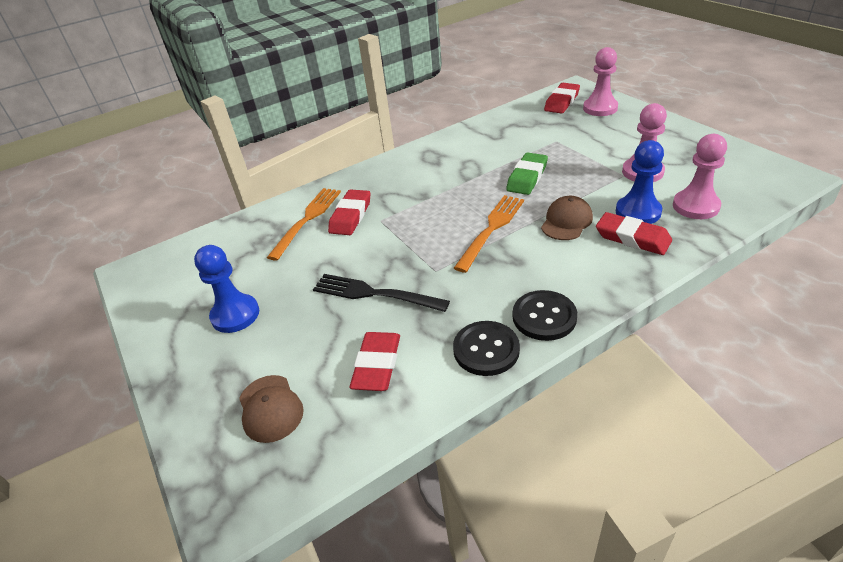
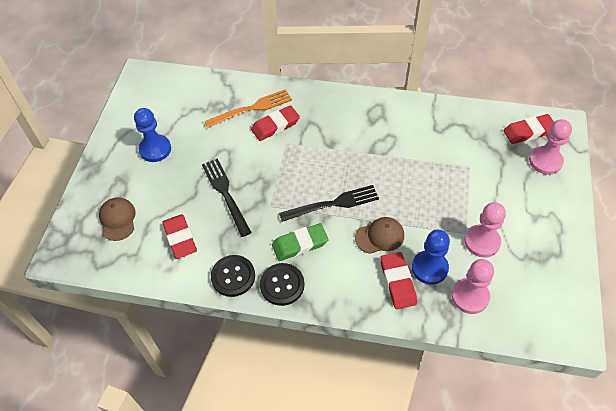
camera: 40 degrees right, 15 degrees up
(270, 408) = (118, 219): brown cap -> brown cap turned 150 degrees clockwise
(377, 365) = (180, 238): red eraser -> red eraser turned 75 degrees counterclockwise
(491, 229) = (333, 204): orange fork -> black fork
(527, 177) = (406, 182): green eraser -> green eraser (300, 244)

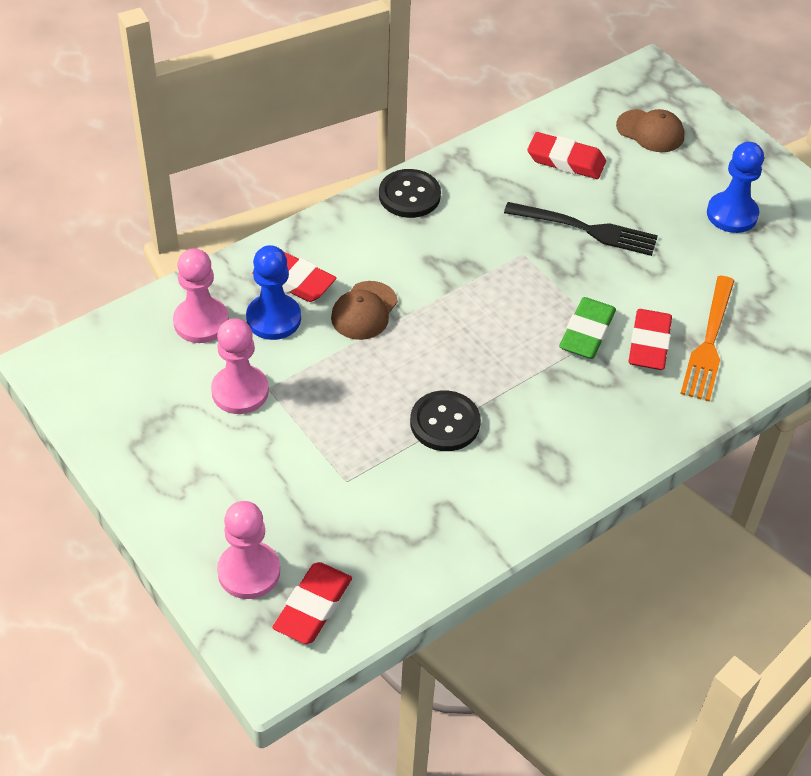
camera: 130 degrees right, 5 degrees down
(233, 276) = (466, 169): black button -> black button (445, 423)
(300, 244) = (440, 241): green eraser -> green eraser (587, 332)
(333, 204) = (458, 306): black fork -> none

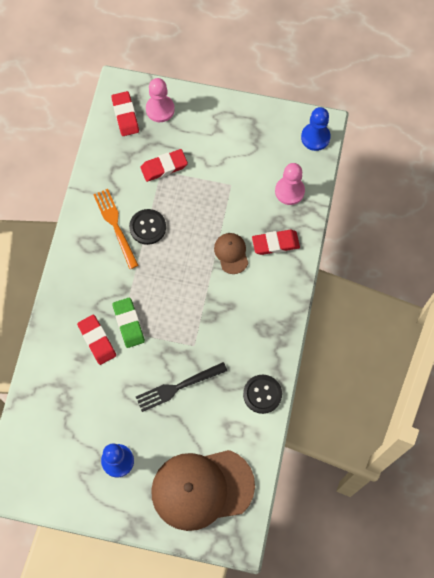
camera: 140 degrees right, 20 degrees up
(240, 391) = (240, 174): pink pawn -> none
(273, 319) = (263, 217): blue pawn -> blue pawn (315, 137)
(409, 195) = (276, 336): black button -> black button (262, 394)
(566, 160) = (225, 427): red eraser -> red eraser (164, 167)
(650, 131) = (202, 488): brown cap -> brown cap, size x2.20
(709, 342) = (71, 364): orange fork -> orange fork (115, 226)

